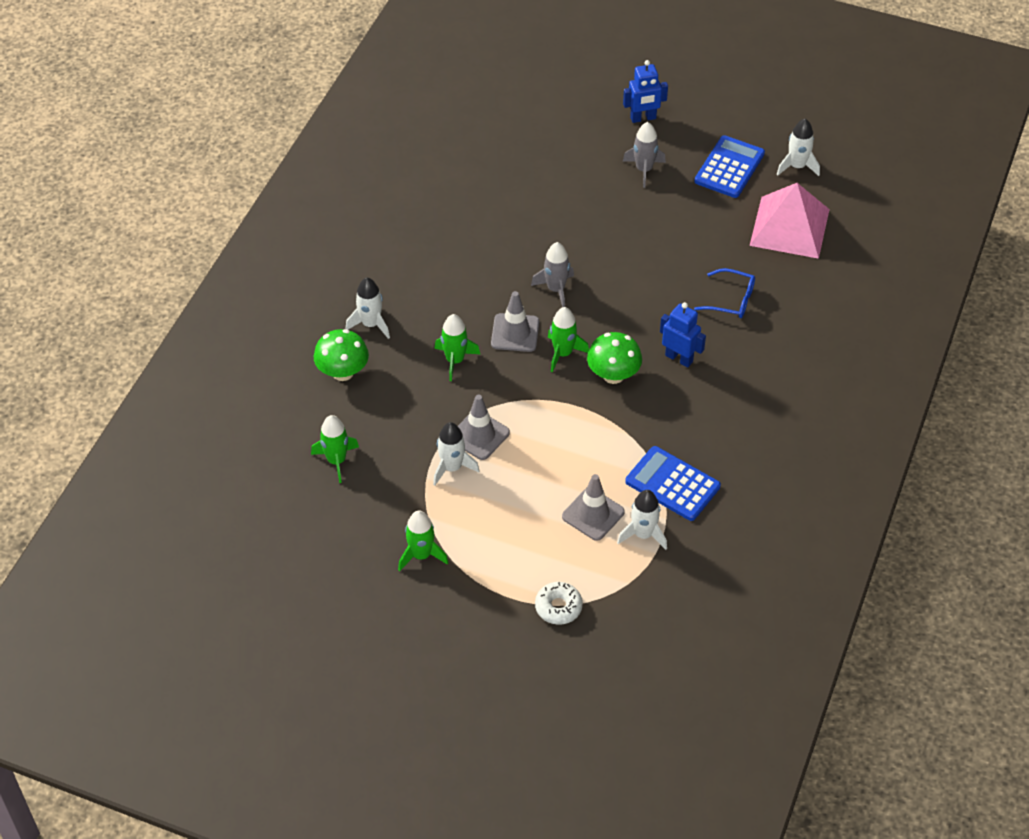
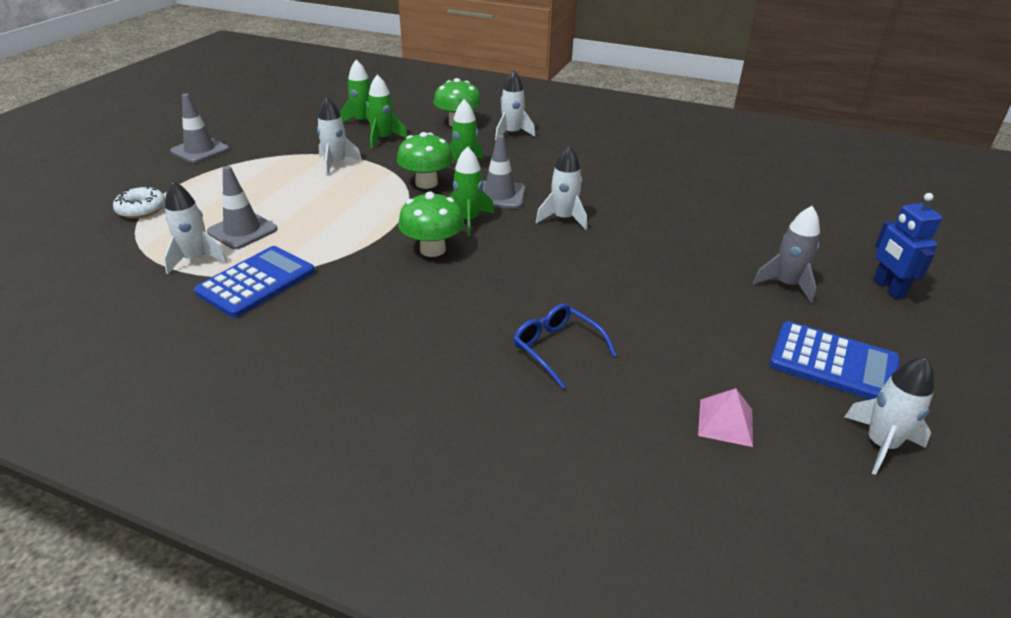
camera: 90 degrees right, 15 degrees down
(421, 555) = (246, 151): green rocket -> green rocket (383, 139)
(479, 435) = (370, 176): grey traffic cone -> grey traffic cone (200, 150)
(492, 389) = (426, 183): none -> green mushroom
(556, 289) = (563, 219): grey rocket -> white rocket
(679, 358) = (452, 297): blue robot -> none
(732, 300) = (556, 348): blue glasses -> blue glasses turned 120 degrees clockwise
(789, 227) = (725, 422): pink pyramid -> pink pyramid, size x0.44

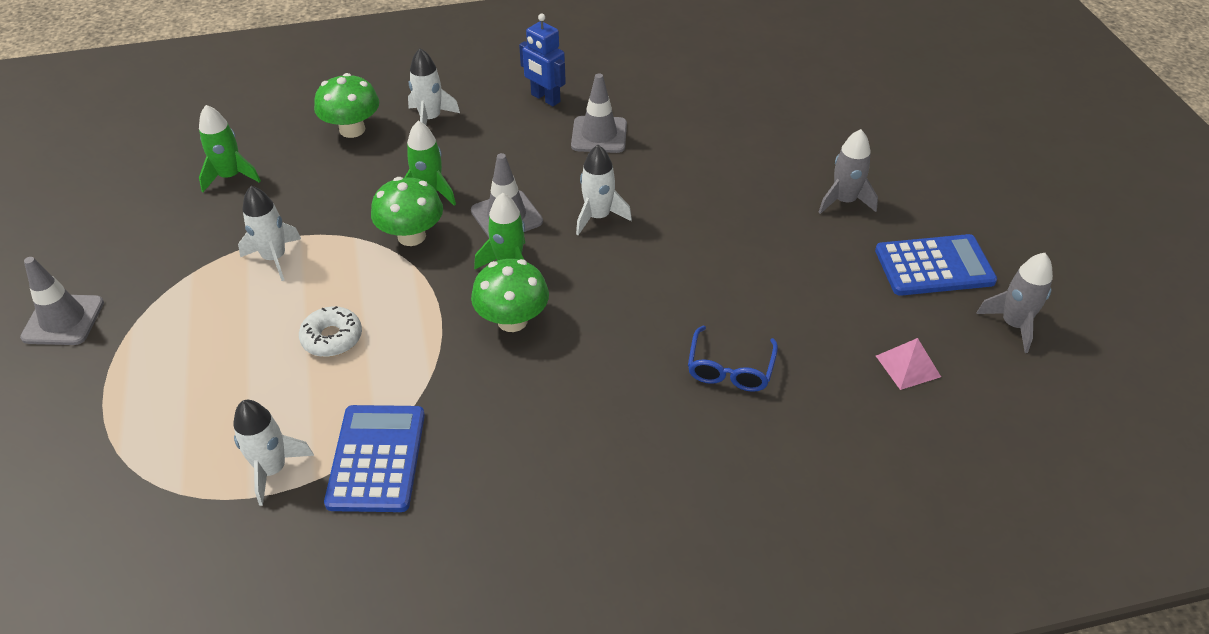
camera: 35 degrees left, 10 degrees up
(142, 209) = (107, 443): white donut -> white donut (332, 338)
(242, 231) = (277, 405): grey traffic cone -> grey traffic cone (599, 135)
(383, 139) = (288, 193): green rocket -> none
(556, 348) = (730, 369): blue glasses -> blue glasses turned 90 degrees counterclockwise
(880, 444) = (1013, 325): white rocket -> grey rocket
(888, 288) = (916, 166): blue robot -> blue robot (545, 98)

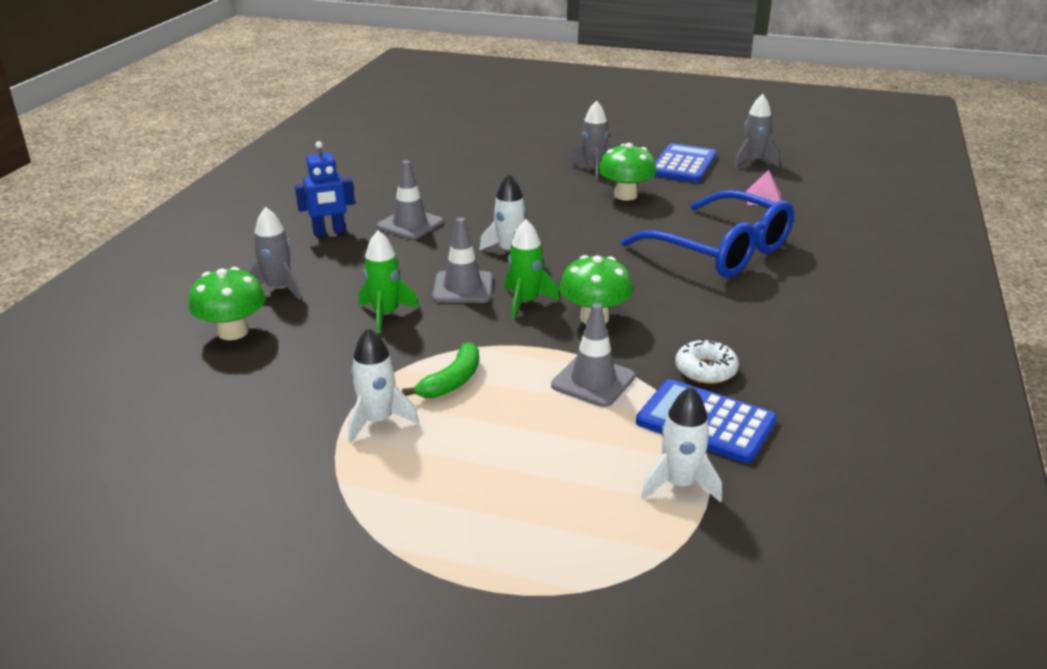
camera: 60 degrees left, 15 degrees down
(63, 320) = (313, 602): grey traffic cone -> grey traffic cone (593, 381)
(230, 176) = (204, 422): green rocket -> none
(332, 338) = (531, 412): white donut -> white donut (705, 370)
(351, 274) = (452, 381): none -> green banana
(411, 236) = (435, 338): green mushroom -> green mushroom (625, 195)
(430, 119) = (278, 289): white rocket -> grey rocket
(730, 369) = (722, 251): blue glasses -> blue glasses, size x2.05

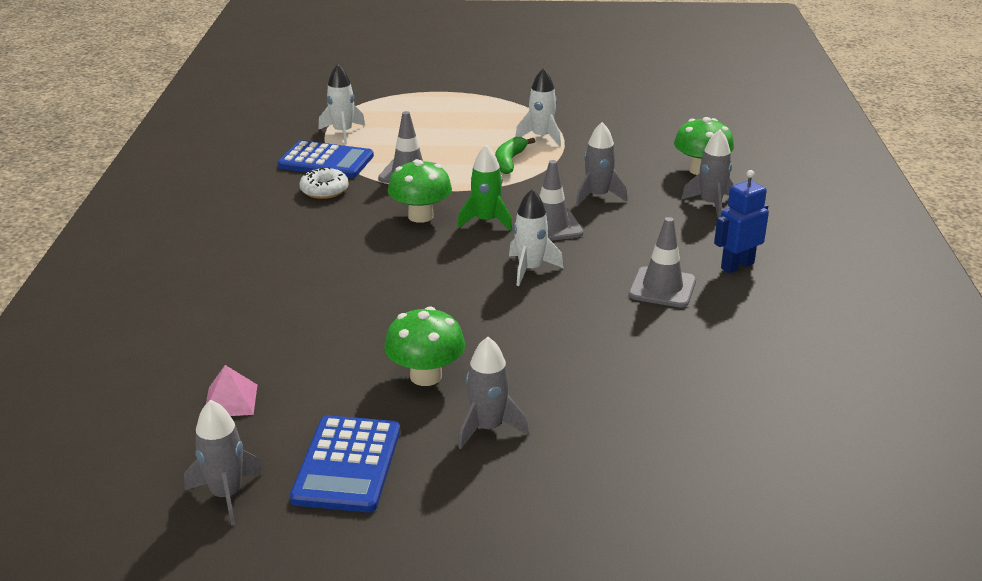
camera: 165 degrees right, 0 degrees up
(385, 314) = (597, 196): green rocket -> grey rocket
(722, 251) = (300, 302): blue glasses -> none

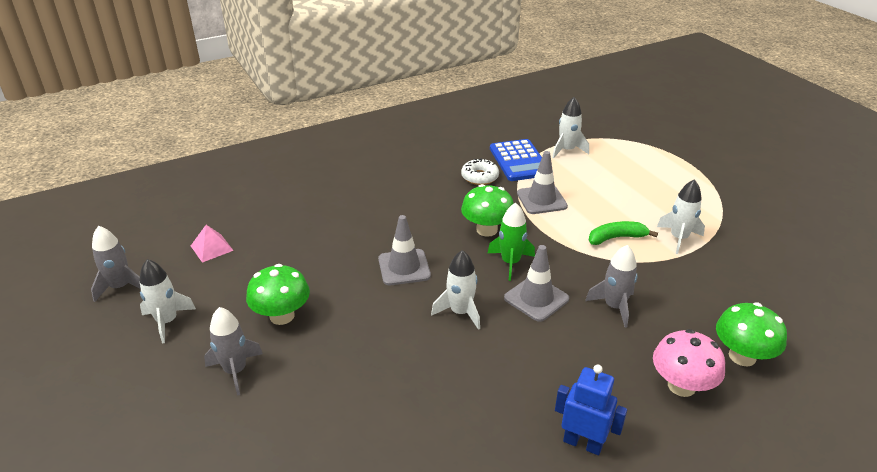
camera: 60 degrees right, 5 degrees up
(347, 464) = (167, 321): blue calculator -> white rocket
(662, 288) = (497, 402): grey traffic cone -> grey traffic cone (404, 267)
(710, 204) = (681, 386): grey rocket -> pink mushroom

